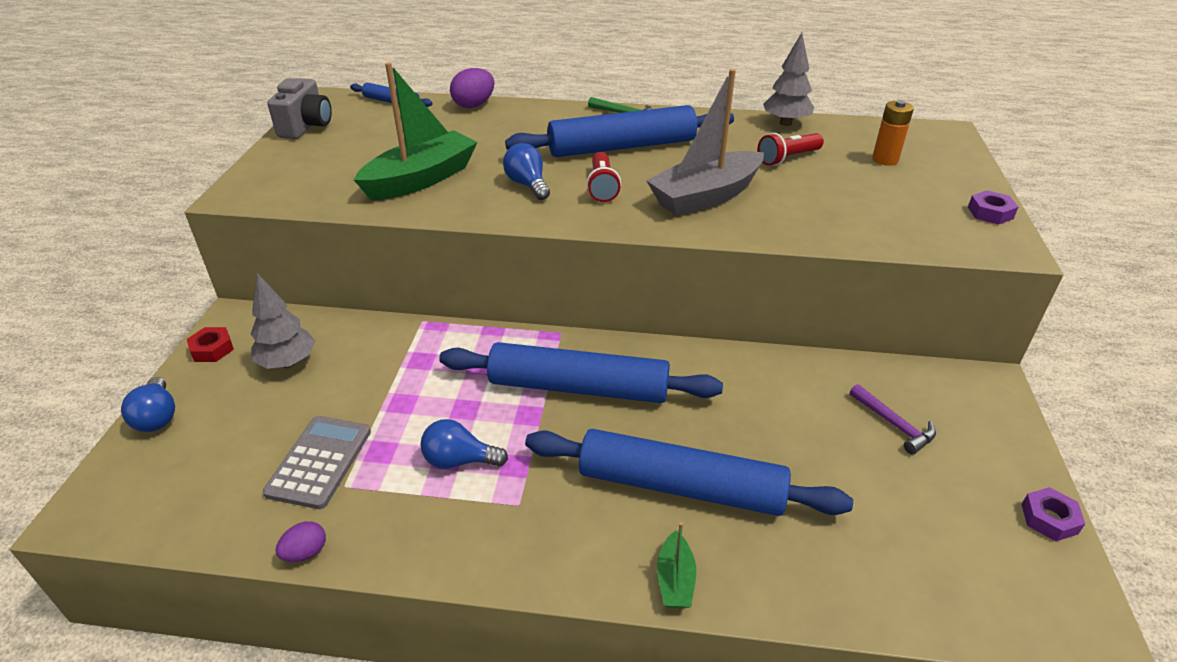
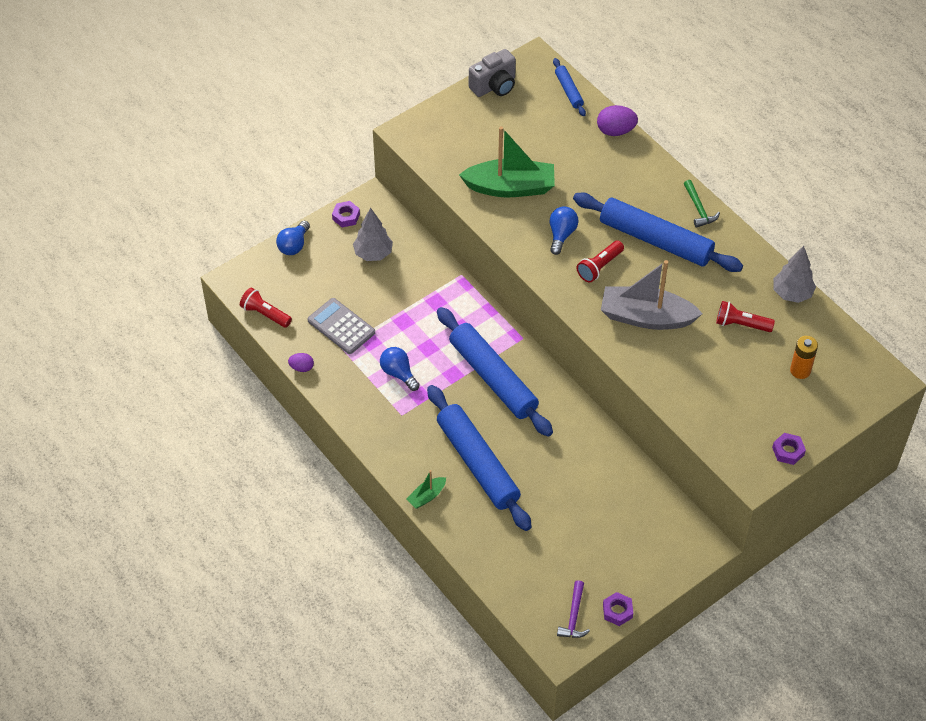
camera: 45 degrees right, 15 degrees up
(177, 524) = (265, 314): none -> red flashlight
(212, 349) = (346, 217): red nut -> purple nut
(319, 462) = (341, 326): grey calculator -> grey calculator turned 105 degrees counterclockwise
(894, 424) = (618, 520): purple hammer -> purple hammer (574, 616)

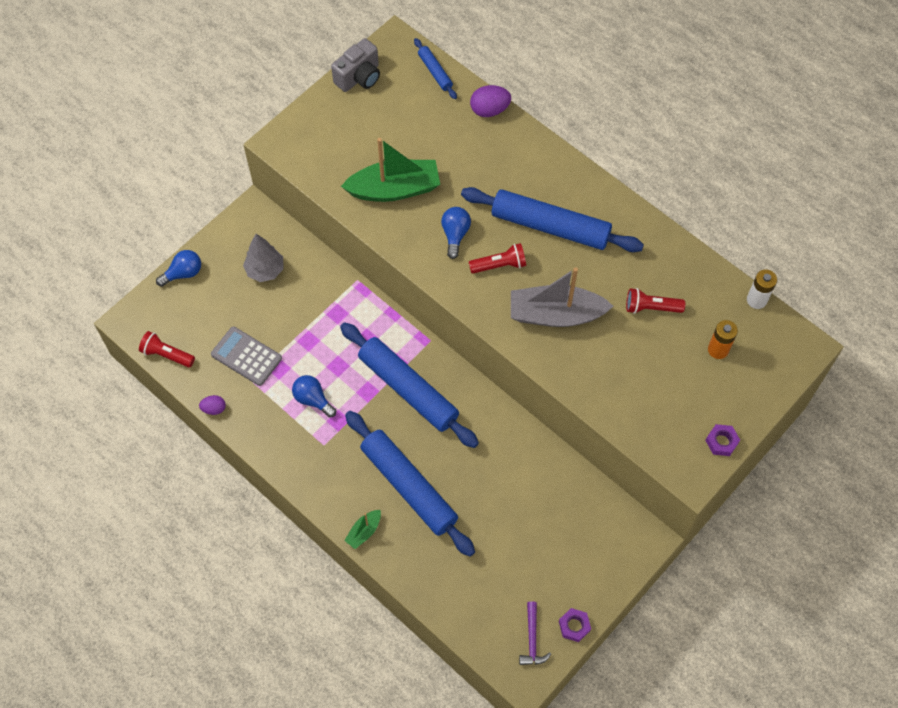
camera: 10 degrees left, 10 degrees up
(294, 245) = (183, 273): blue light bulb -> blue light bulb turned 135 degrees counterclockwise
(346, 217) = (231, 233): purple nut -> none
(599, 267) = (499, 265): red flashlight -> red flashlight turned 135 degrees counterclockwise
(699, 209) = (587, 185): green hammer -> none
(792, 294) = (695, 265): grey tree -> none
(847, 332) = (756, 300): none -> white battery

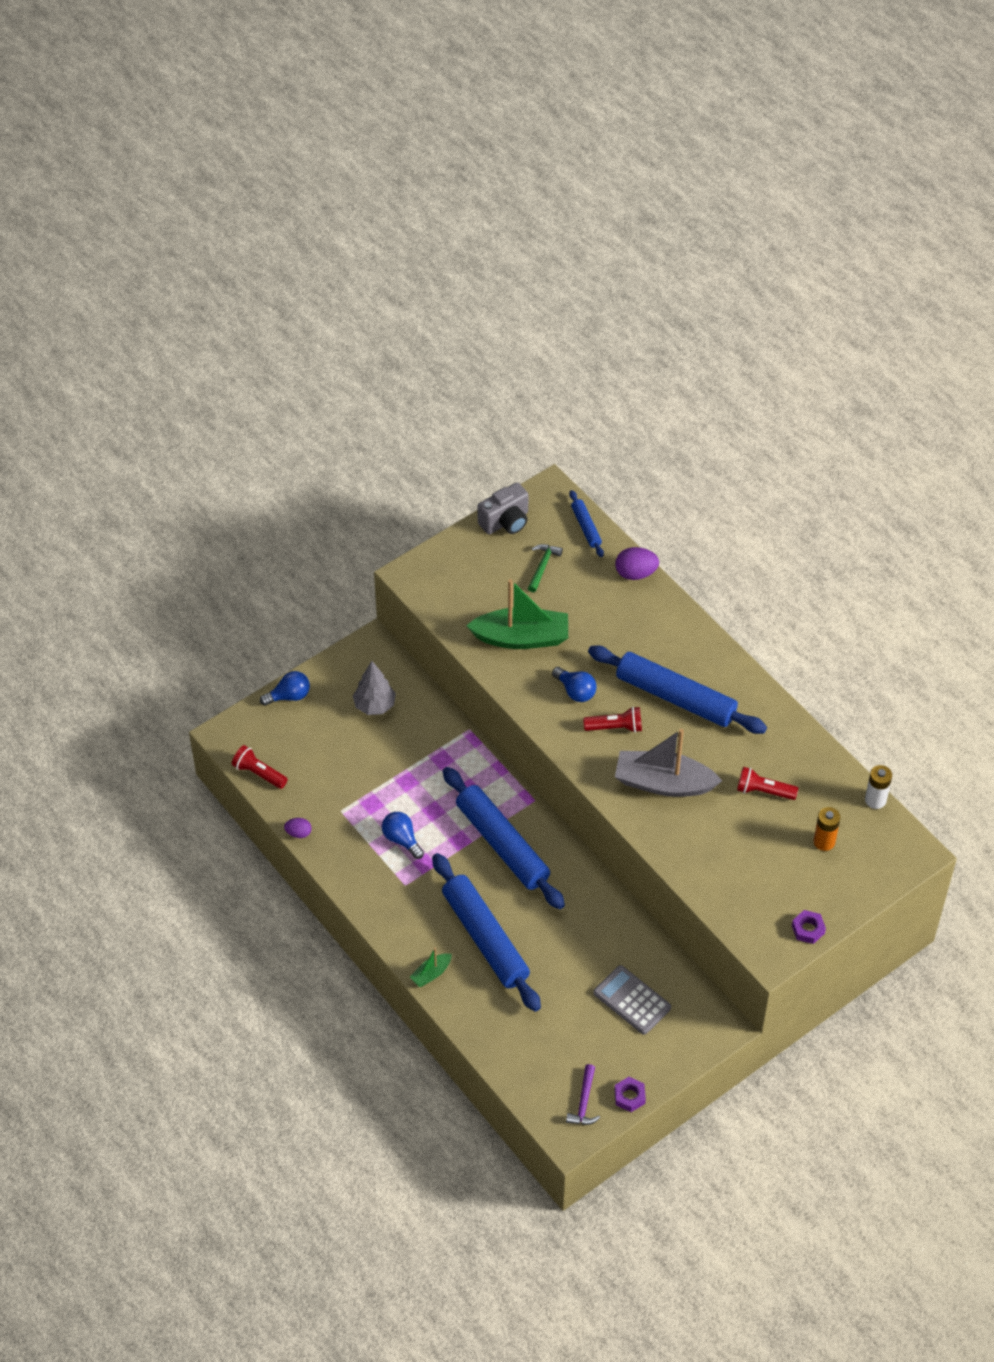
camera: 10 degrees right, 10 degrees down
(246, 356) = (340, 787): grey calculator -> grey calculator (632, 1000)
(401, 116) = (542, 566): none -> green hammer
(455, 235) = (575, 691): blue light bulb -> blue light bulb turned 120 degrees clockwise

